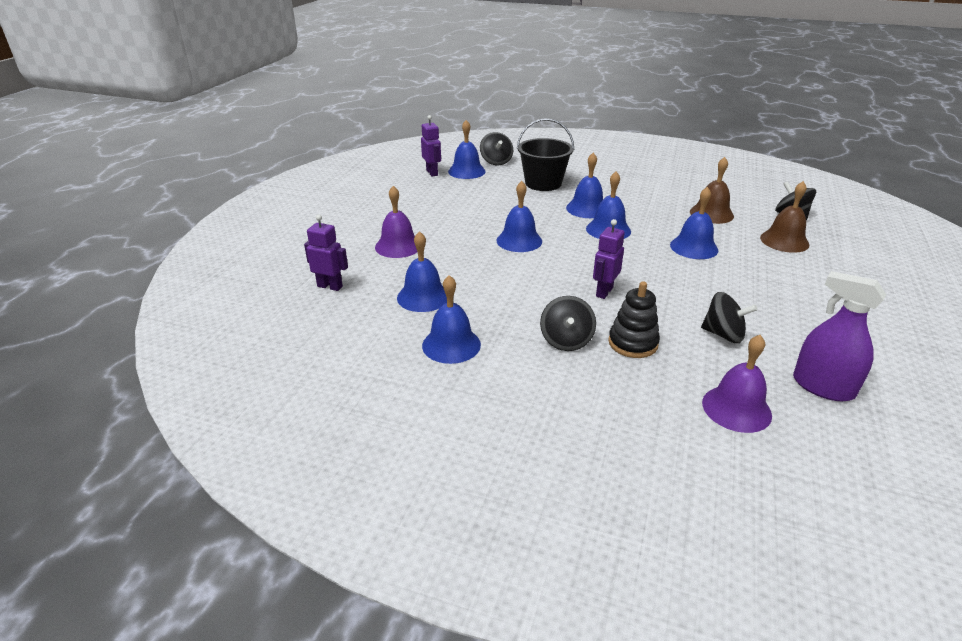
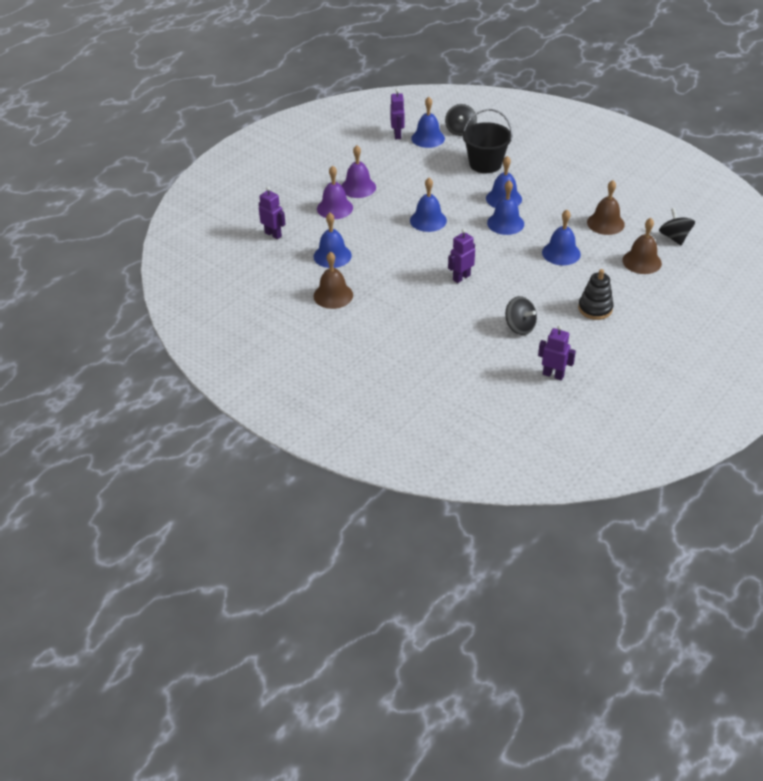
camera: 20 degrees right, 10 degrees up
(451, 345) = (333, 295): blue bell -> brown bell
(566, 340) = (409, 308): black spinning top -> none
(633, 343) = (452, 319): black stacking toy -> black stacking toy (595, 308)
(736, 408) = (484, 375): purple bell -> purple bell (358, 187)
(823, 387) = (553, 375): purple spray bottle -> purple robot

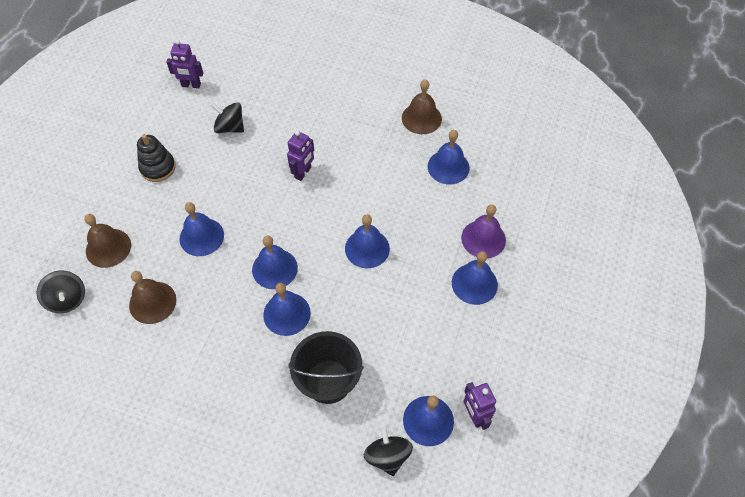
camera: 160 degrees right, 15 degrees up
(273, 234) = (527, 179): purple robot -> none
(358, 187) = (474, 283): purple bell -> blue bell

